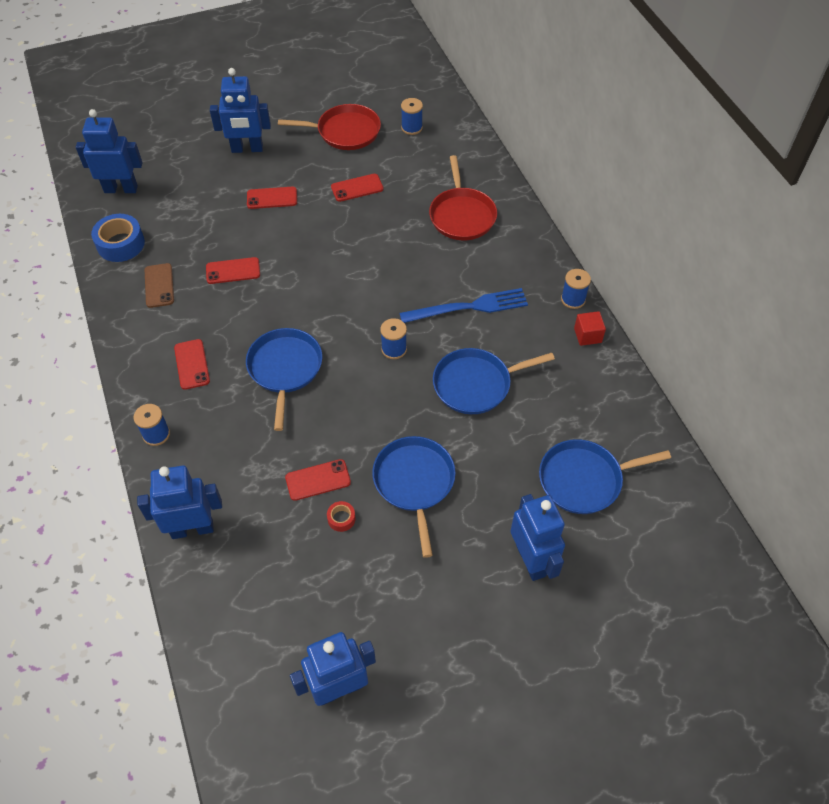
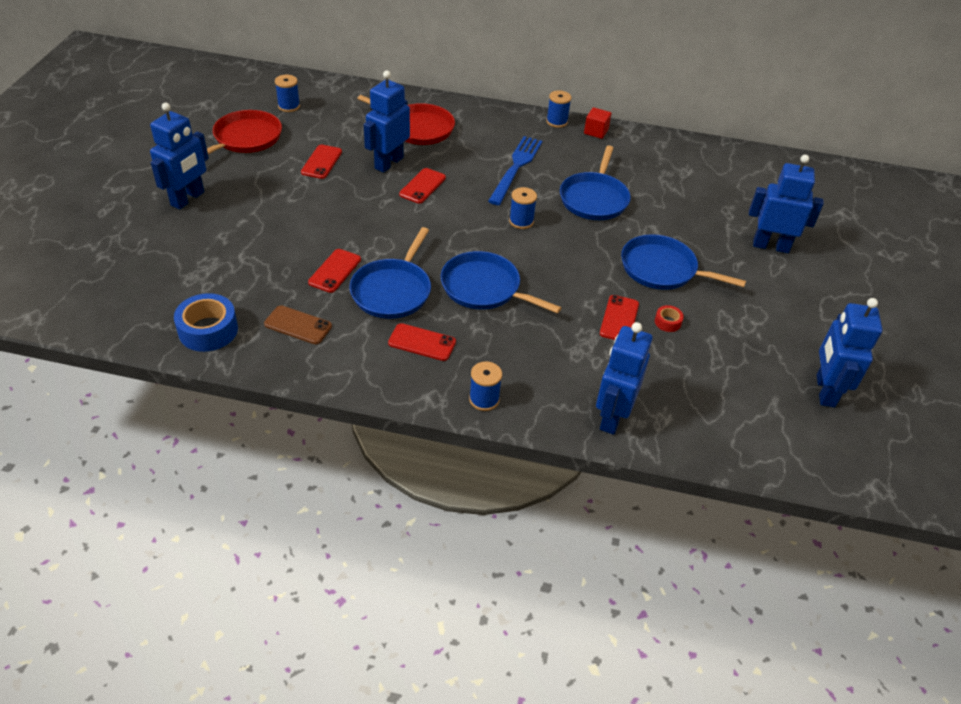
camera: 60 degrees left, 10 degrees down
(121, 189) = (128, 300): blue robot -> blue robot (388, 163)
(272, 198) = (272, 211): red phone -> red phone (422, 186)
(584, 479) = (720, 192): blue pan -> blue pan (393, 290)

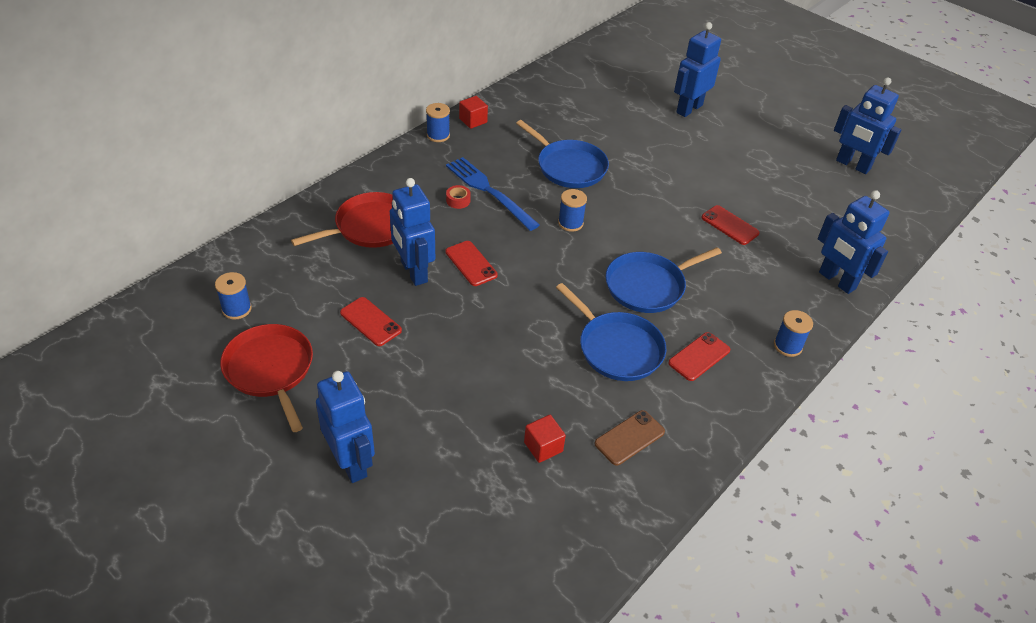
camera: 60 degrees left, 0 degrees up
(208, 330) = (598, 516): blue tape -> none
(258, 281) = (543, 447): none -> red cube
(335, 271) = (563, 379): red phone -> none
(662, 269) = (683, 174): blue pan -> none
(667, 322) = (747, 202): red tape -> red tape (458, 200)

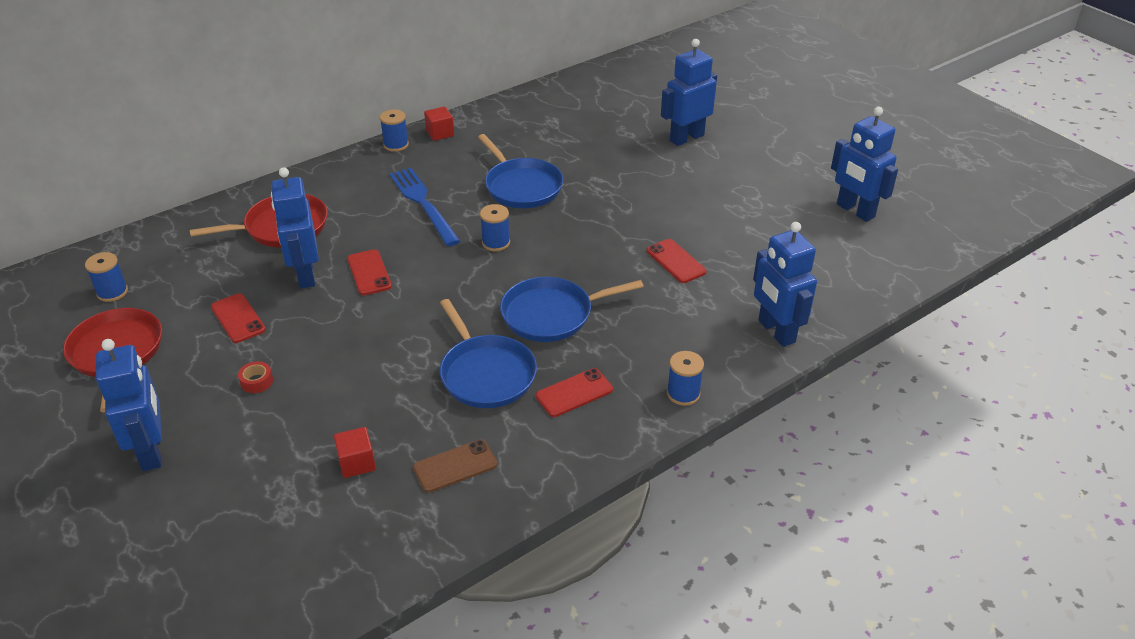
camera: 15 degrees right, 5 degrees down
(458, 200) = (386, 210): red tape -> red tape (257, 381)

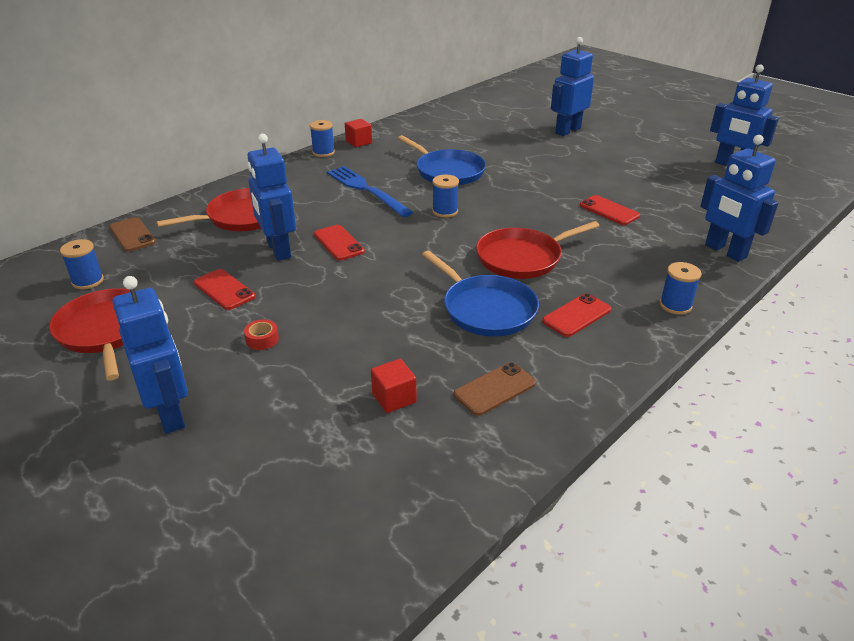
camera: 10 degrees left, 5 degrees down
(167, 239) = (132, 235): none -> brown phone
(552, 314) = (522, 258): blue pan -> red pan

